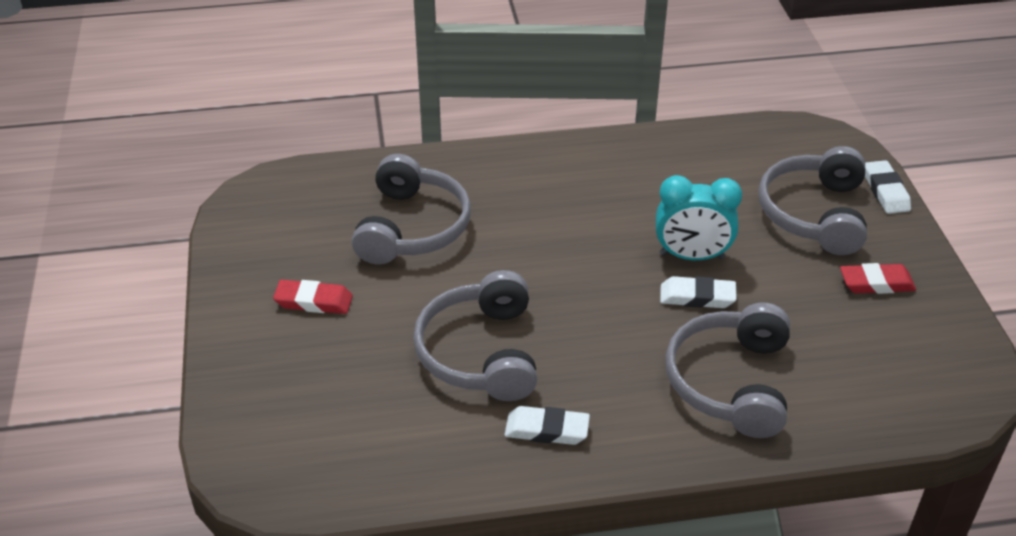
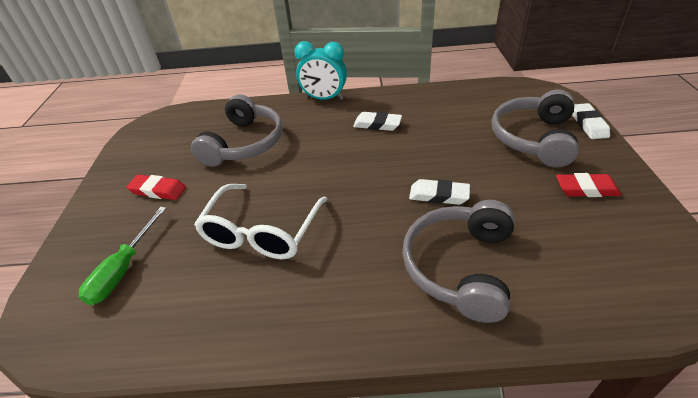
camera: 10 degrees right, 0 degrees up
(318, 405) = (123, 270): none -> green screwdriver
(480, 352) = (261, 232): grey headphones -> white glasses
(546, 430) = (295, 302): white eraser -> white eraser (377, 124)
(691, 256) = (438, 166): turquoise clock -> turquoise clock (324, 99)

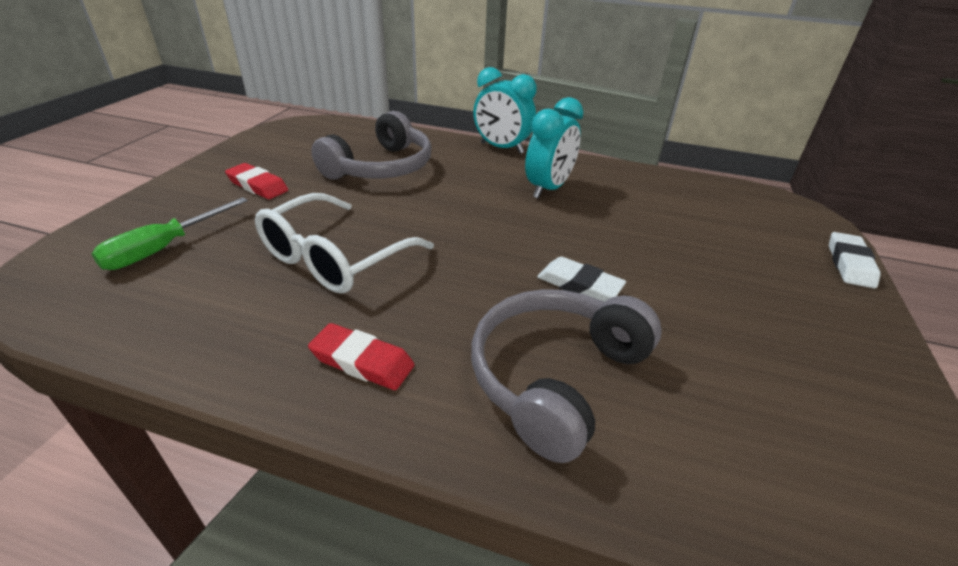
camera: 15 degrees right, 5 degrees down
(377, 124) = (548, 189): white eraser -> turquoise clock
(533, 138) = (754, 258): grey headphones -> none
(586, 189) = (804, 341): red eraser -> red eraser (362, 361)

